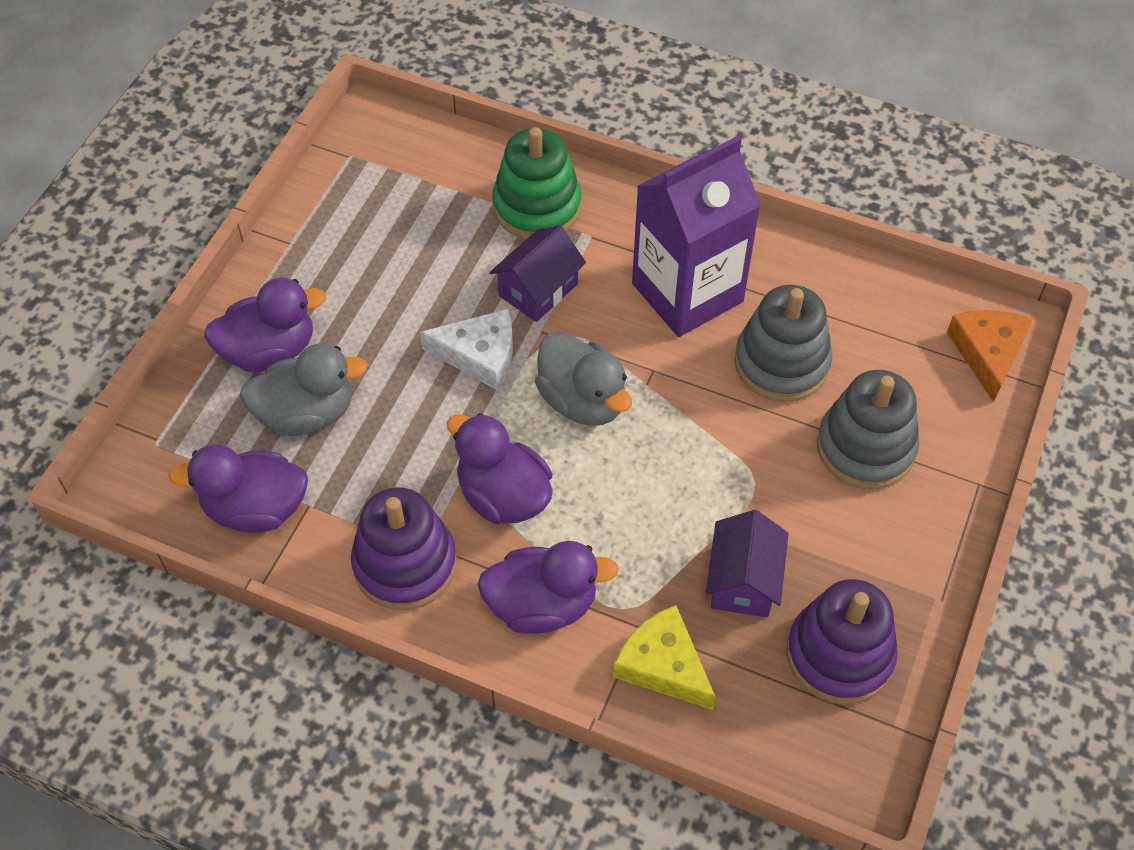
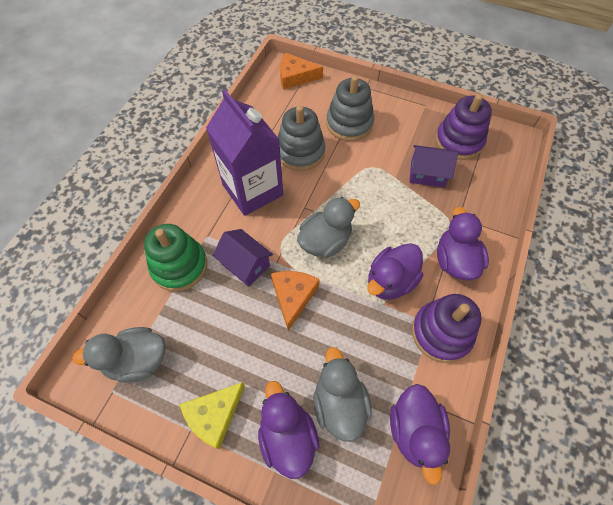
camera: 90 degrees left, 5 degrees up
(390, 176) = (137, 360): none -> grey duck
(480, 355) = (293, 296): white cheese -> orange cheese
(663, 665) = (478, 208): yellow cheese -> yellow cheese (214, 415)

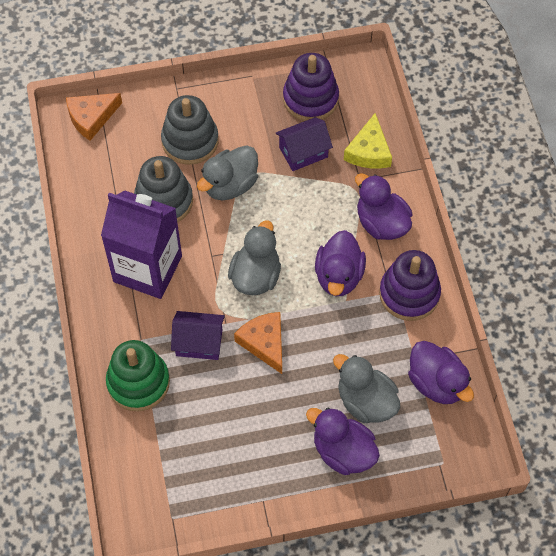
camera: 35 degrees left, 0 degrees up
(137, 360) = (171, 481): grey duck -> grey duck (230, 185)
(214, 415) = (273, 477): yellow cheese -> yellow cheese (369, 151)

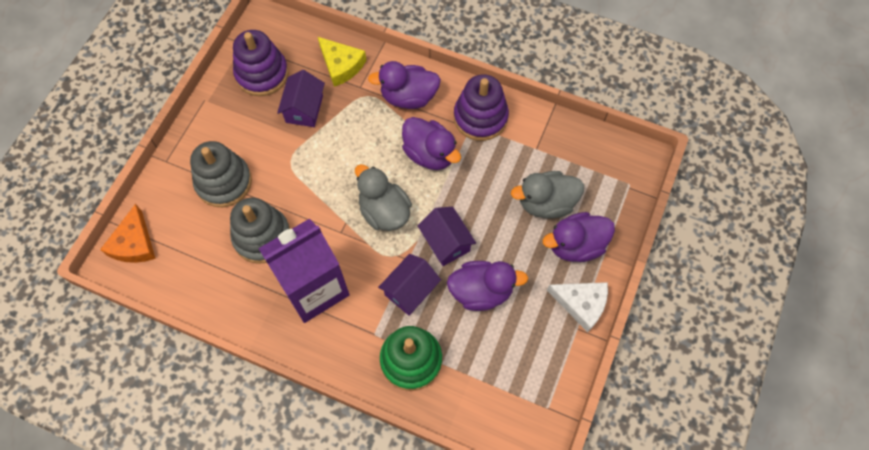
camera: 55 degrees left, 5 degrees up
(230, 185) = (289, 178): grey duck -> none
(264, 343) = (446, 242): orange cheese -> purple house
(289, 490) = (581, 304): none -> white cheese
(437, 383) = (564, 147): purple duck -> purple duck (481, 291)

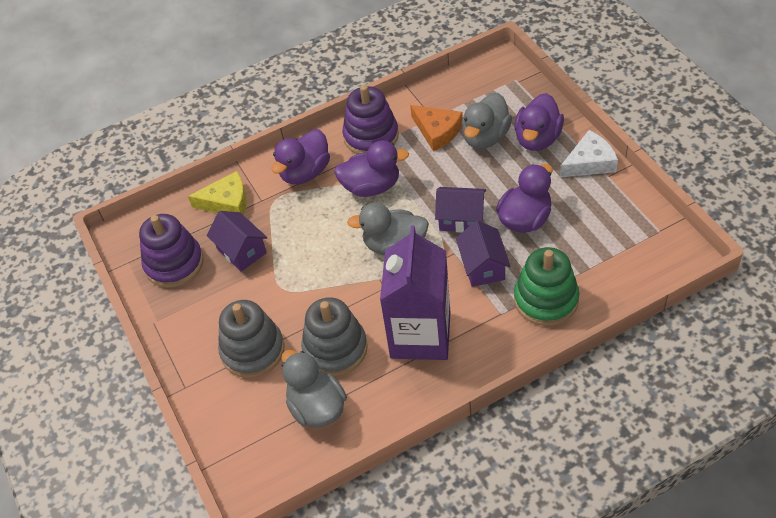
camera: 45 degrees left, 15 degrees down
(134, 243) = (245, 459): orange cheese -> orange cheese (437, 131)
(204, 260) = (317, 407): none -> grey duck

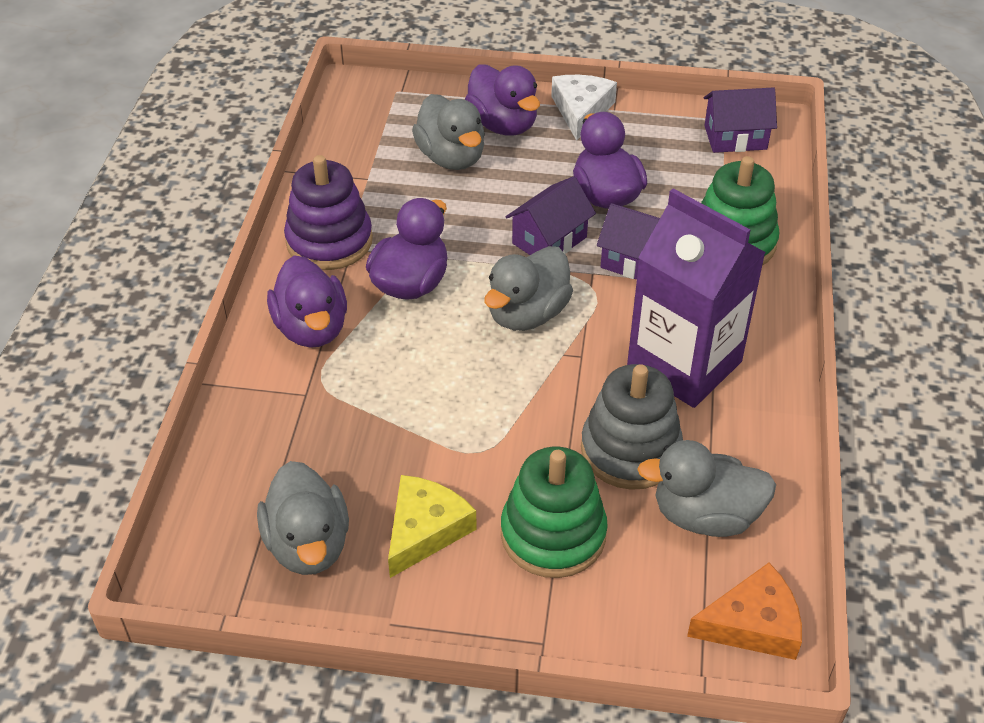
camera: 60 degrees left, 5 degrees down
(174, 264) = (308, 544): purple stacking toy -> grey duck
(227, 202) = (265, 430): yellow cheese -> yellow cheese (425, 530)
(241, 251) = (370, 459): purple house -> purple house (735, 137)
(253, 350) = (553, 534): grey stacking toy -> green stacking toy
(437, 131) = (394, 186): orange cheese -> orange cheese (753, 624)

